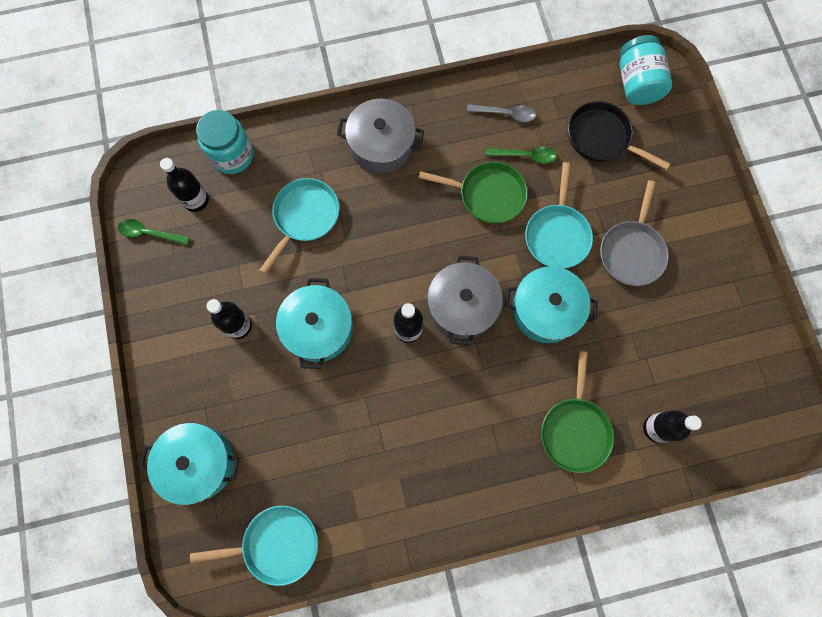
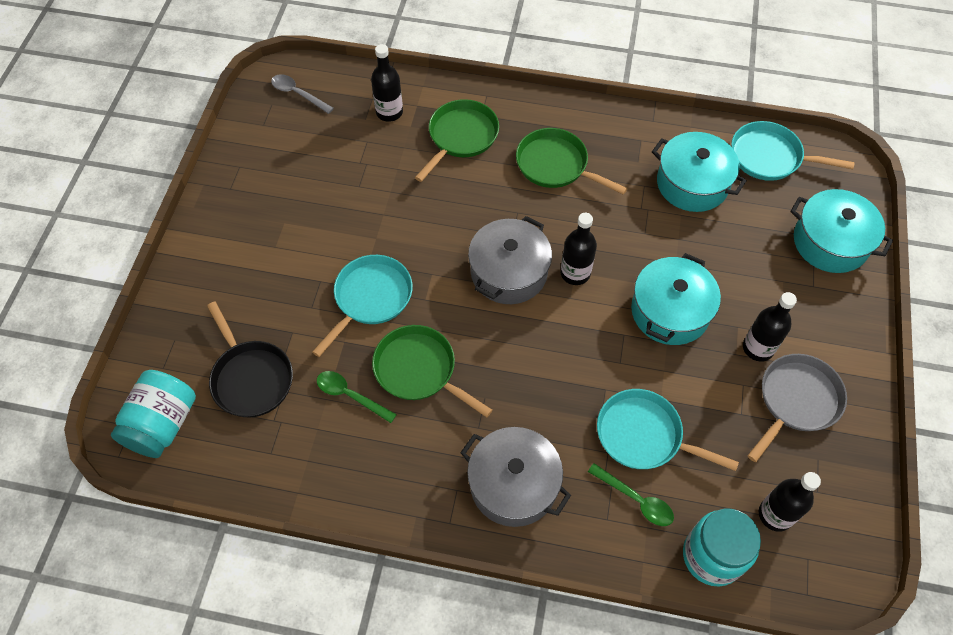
camera: 155 degrees left, 15 degrees down
(149, 233) = (845, 497): green spoon -> green spoon (636, 499)
(304, 217) = (644, 435): turquoise pan -> turquoise pan turned 60 degrees clockwise
(473, 437) = (555, 165): none -> green pan
(506, 114) = (341, 456): grey spoon -> grey spoon (298, 94)
(545, 310) = (427, 236): turquoise pot -> turquoise pot (692, 183)
(631, 251) = (306, 252): grey pan -> grey pan (796, 401)

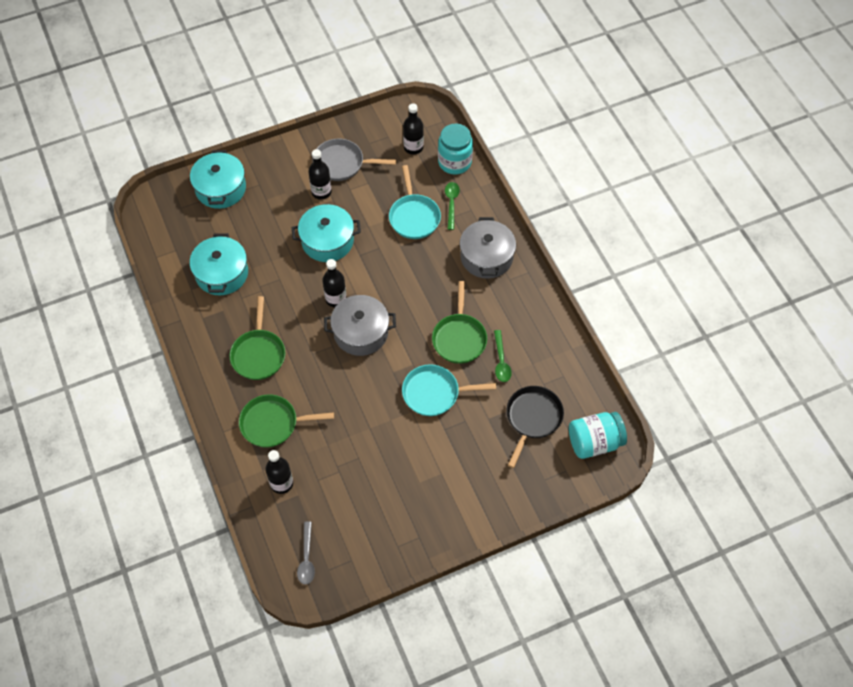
camera: 125 degrees left, 0 degrees up
(770, 157) = (170, 243): turquoise pan -> none

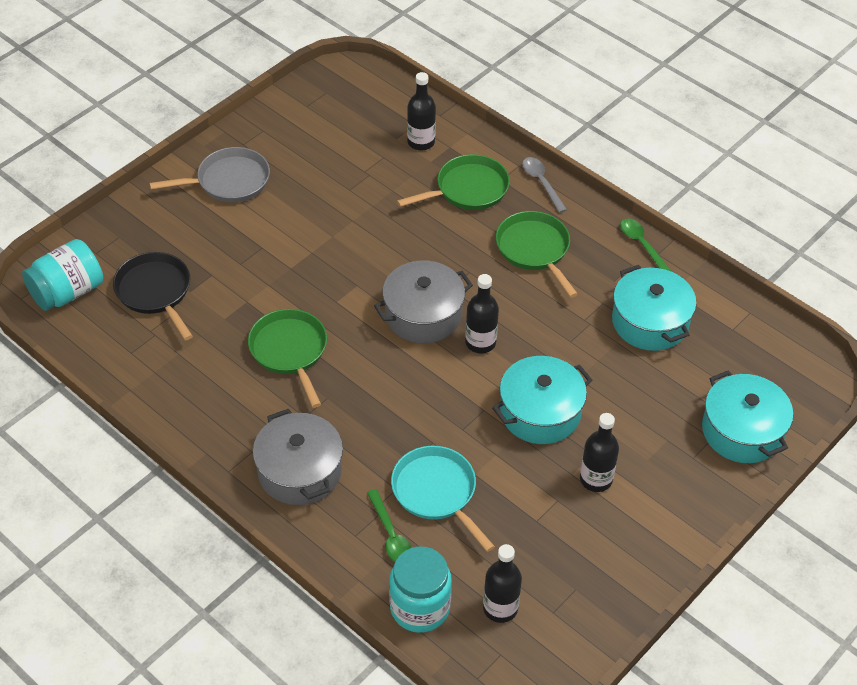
camera: 155 degrees right, 10 degrees down
(306, 558) = (354, 93): grey spoon -> grey spoon (541, 183)
(342, 163) = (595, 536): grey pan -> grey pan (229, 181)
(434, 393) = (292, 279): turquoise pan -> none
(501, 361) = (221, 342): green spoon -> green spoon (642, 245)
(532, 419) = (155, 292): black pan -> black pan turned 150 degrees clockwise

